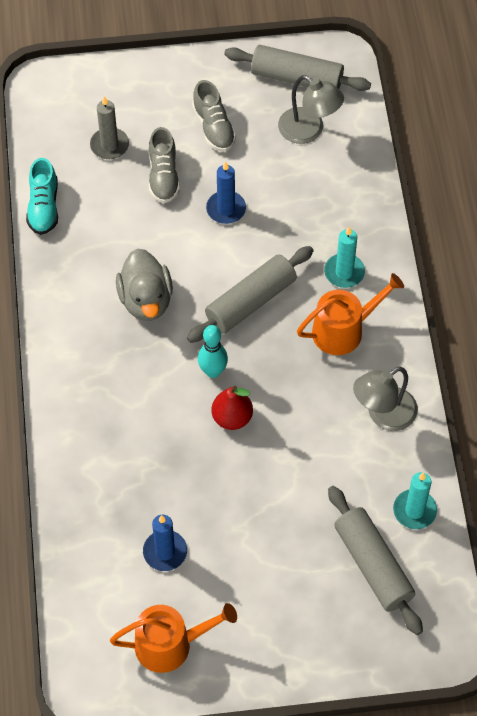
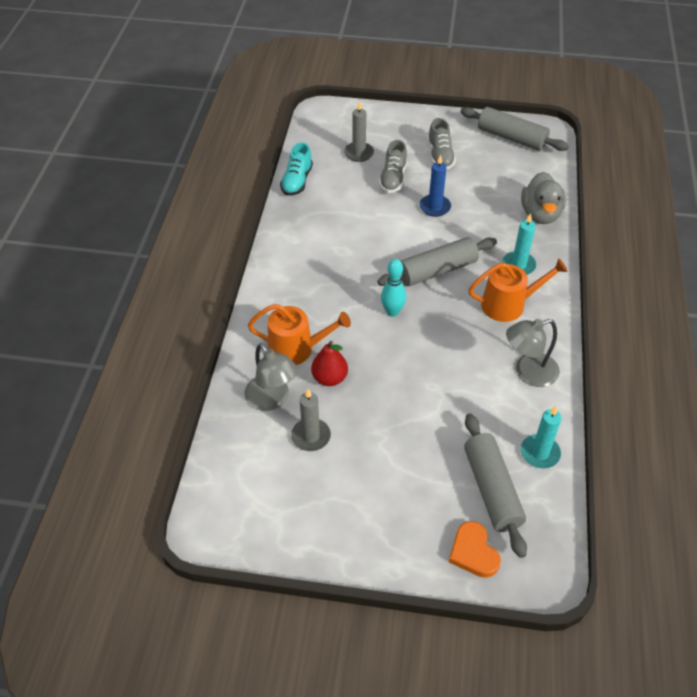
camera: 15 degrees right, 10 degrees down
(146, 300) = (354, 253): grey duck -> grey duck (540, 214)
(165, 552) = (311, 436): blue candle -> grey candle
(170, 644) = (291, 512): orange watering can -> orange watering can (296, 348)
(232, 418) = (398, 348): red pear -> red pear (329, 378)
(309, 131) = (512, 170): grey lamp -> grey lamp (272, 399)
(369, 639) = (473, 552): none -> orange heart

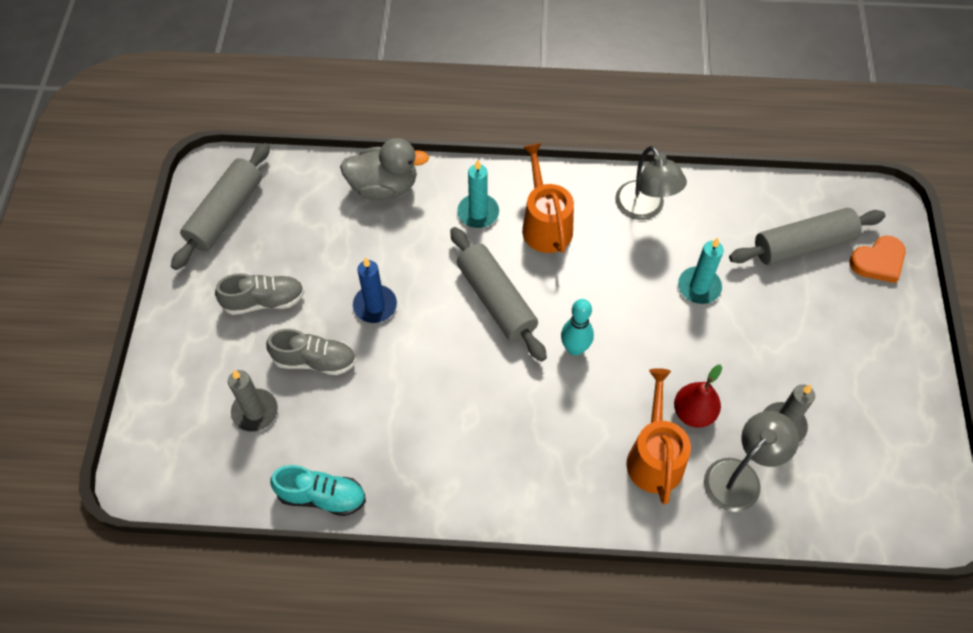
camera: 95 degrees left, 10 degrees up
(540, 453) = (748, 203): turquoise candle -> turquoise candle (699, 287)

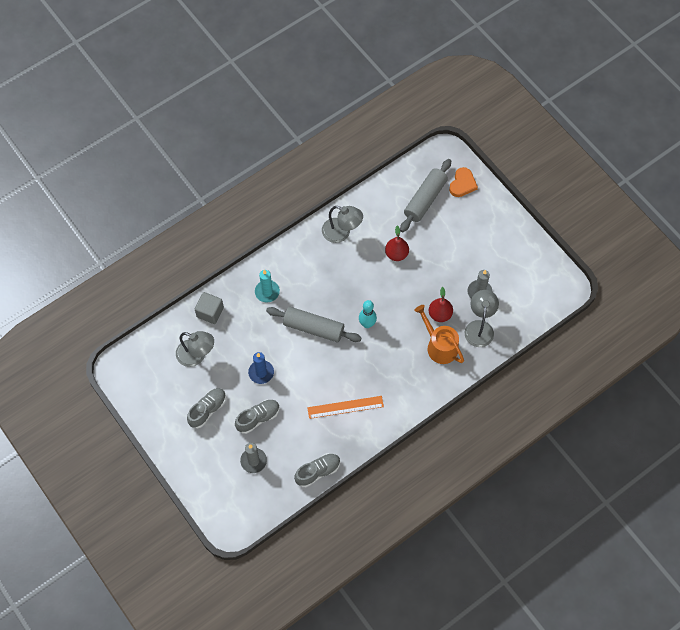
camera: 40 degrees left, 5 degrees up
(226, 213) = (145, 383): grey rolling pin -> none
(317, 226) = (196, 355): none -> grey lamp
(322, 496) = (318, 472): turquoise shoe -> grey shoe
(384, 187) = (210, 312): grey duck -> grey cube
(442, 437) = (345, 407): none -> orange ruler
(545, 225) = (303, 275): orange watering can -> none
(699, 287) = (396, 254): turquoise candle -> red pear

